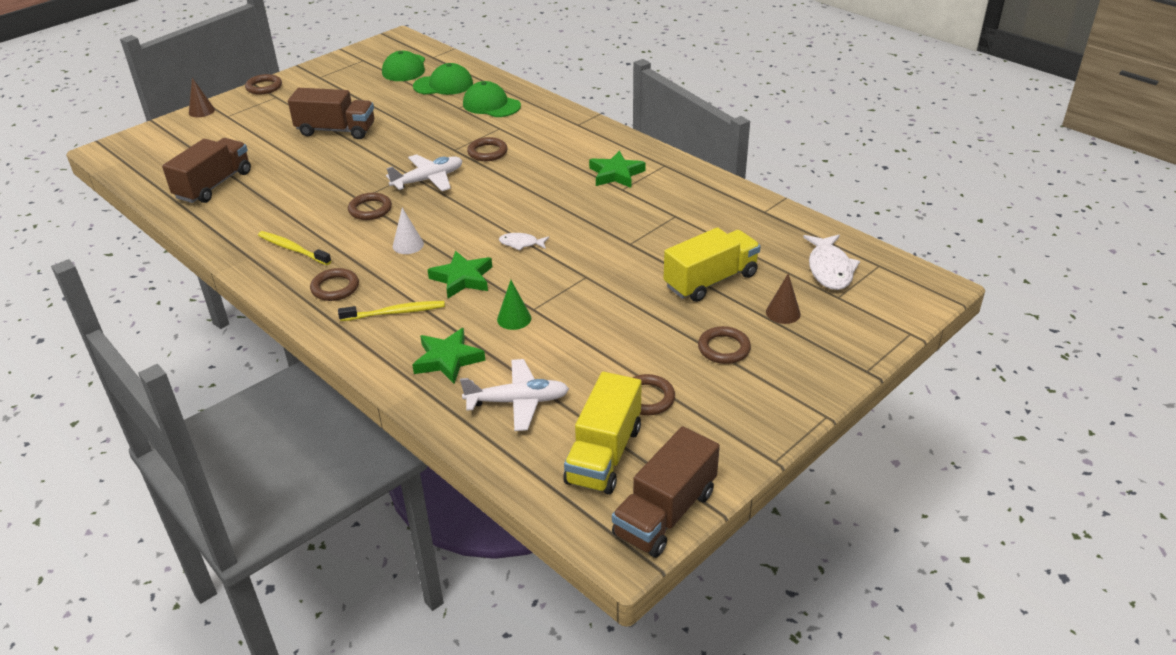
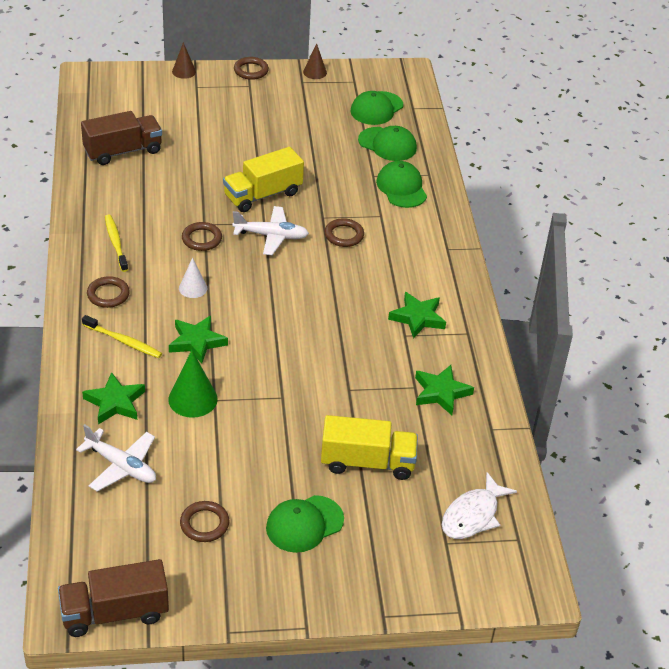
camera: 35 degrees right, 5 degrees up
(336, 130) = (257, 146): brown truck -> none
(514, 318) = (193, 399): green cone -> green cone, size x1.58
(521, 243) = (270, 338): white fish -> none
(604, 455) = (128, 544): yellow truck -> yellow truck (263, 195)
(698, 209) = (441, 392): none -> green star
(724, 348) = (304, 524): brown ring -> green cap
(783, 313) = (385, 526): brown cone -> brown cone (315, 72)

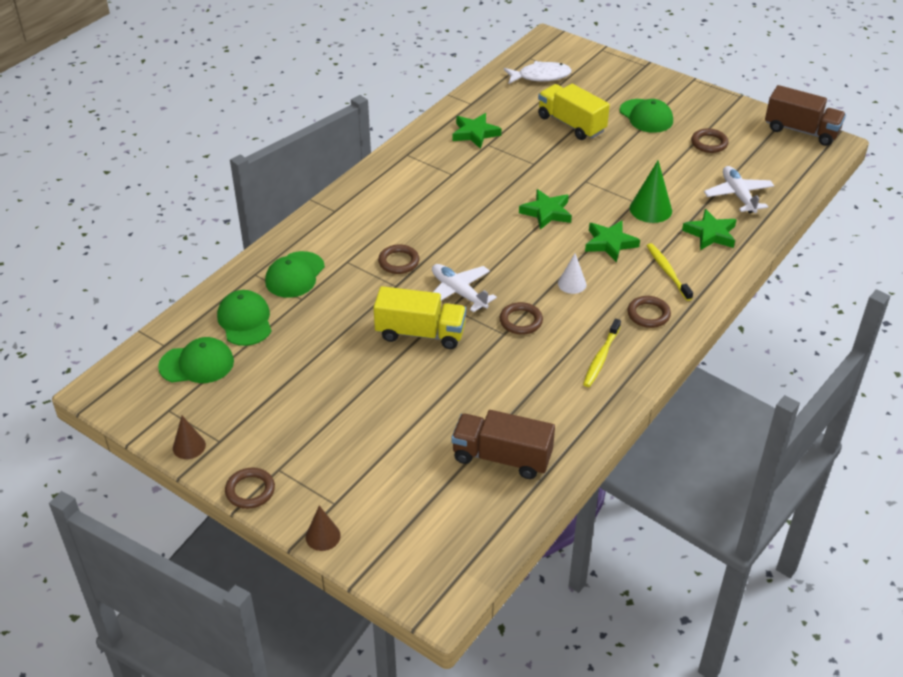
camera: 135 degrees left, 0 degrees up
(304, 524) = (646, 116): green cap -> green cap turned 45 degrees clockwise
(417, 318) = (427, 179): green star -> green star (546, 212)

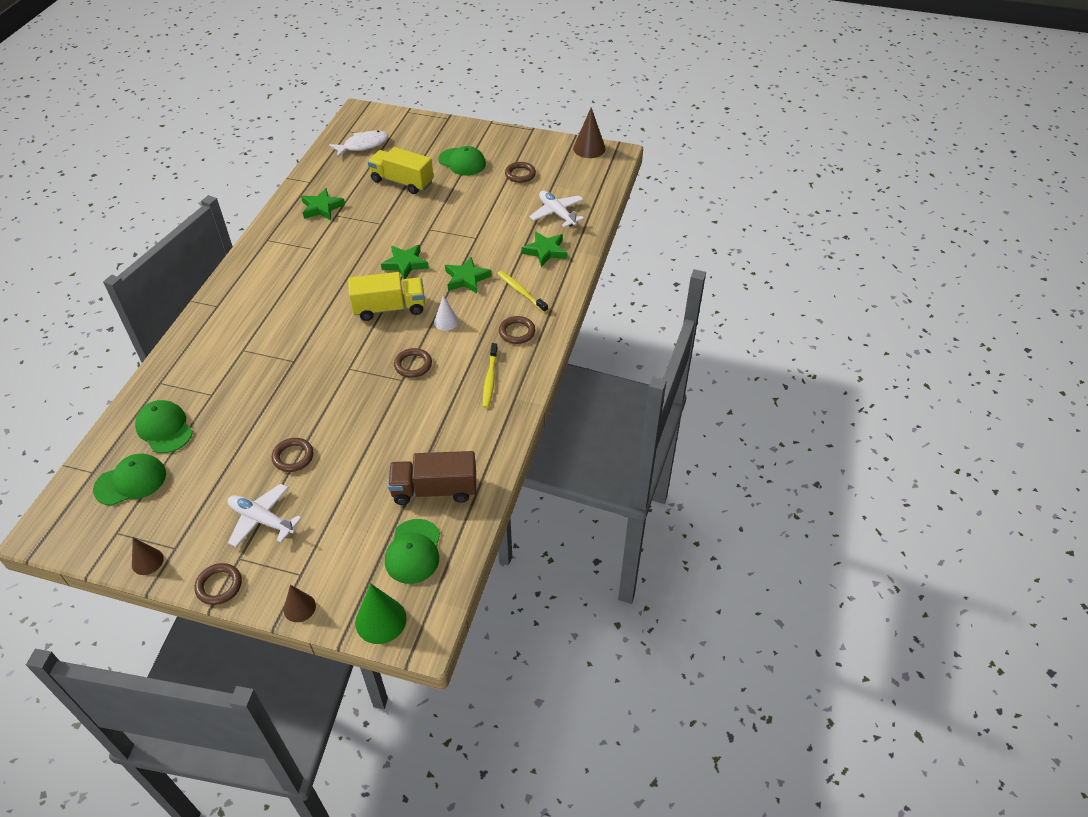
camera: 20 degrees left, 5 degrees up
(295, 275) = (198, 374): green cap -> green cap (413, 551)
(398, 262) = (290, 339): brown ring -> brown ring (293, 457)
(420, 333) = (329, 398): yellow truck -> yellow truck (389, 308)
(458, 292) = (351, 353): white plane -> white plane (262, 520)
(650, 209) = (490, 241): green cone -> green cone (380, 620)
(801, 131) = (589, 148): brown truck -> brown cone

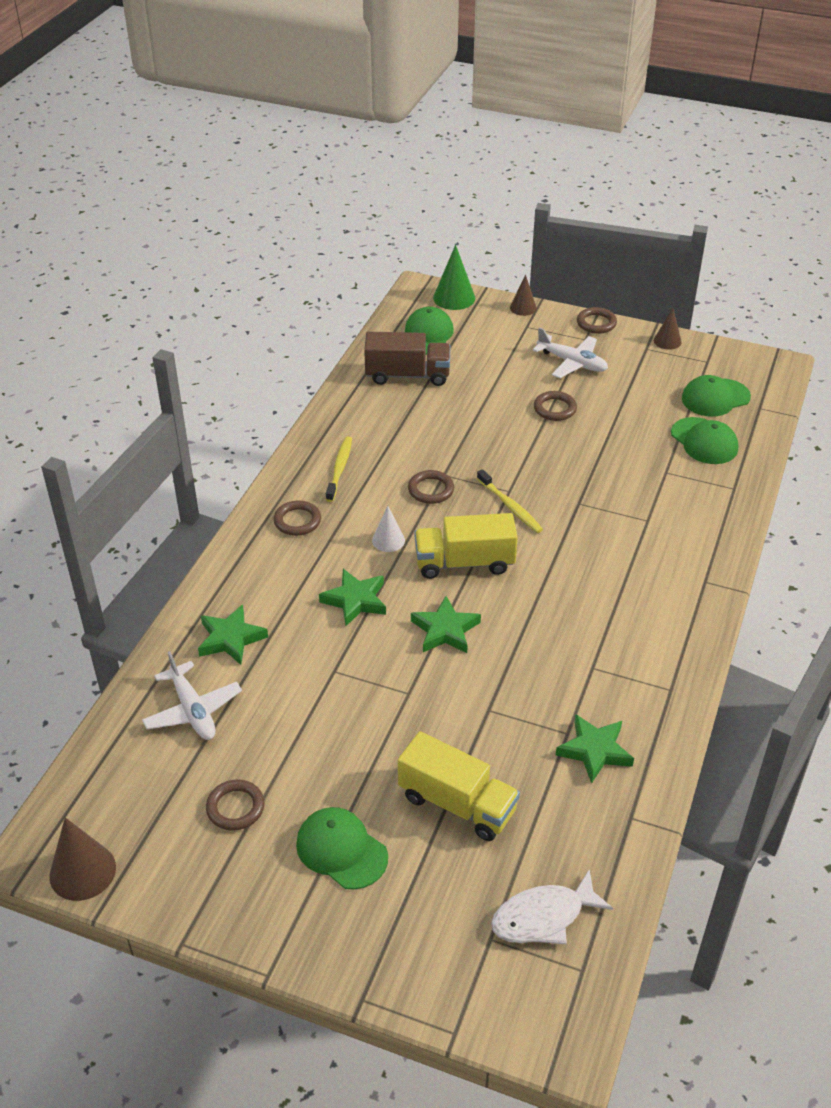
camera: 175 degrees left, 5 degrees down
(521, 291) = (281, 575): yellow toothbrush -> yellow toothbrush (510, 506)

